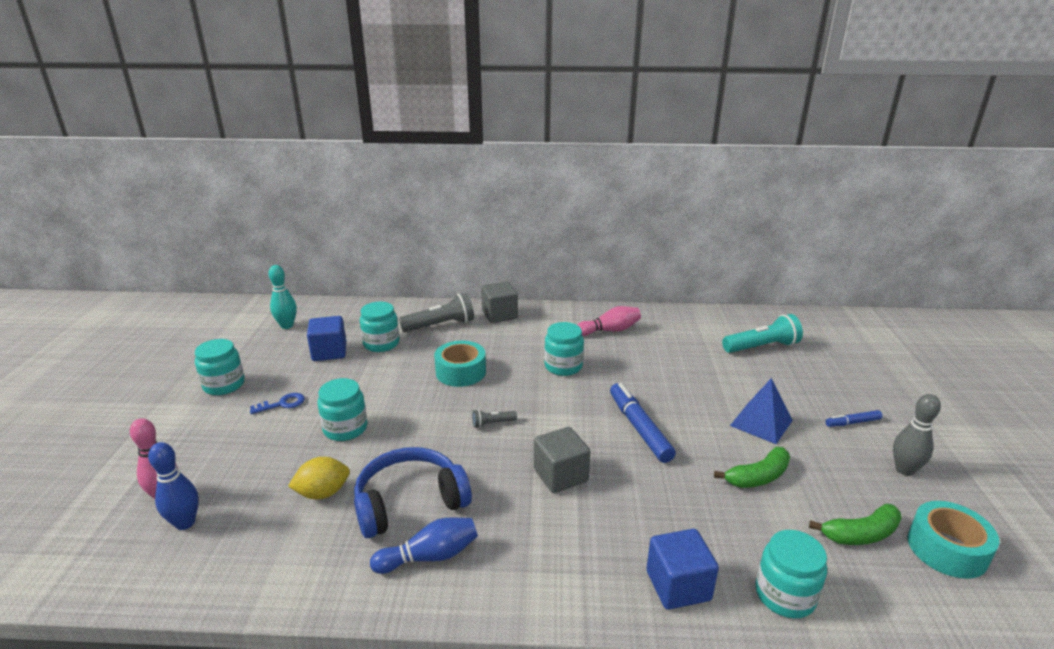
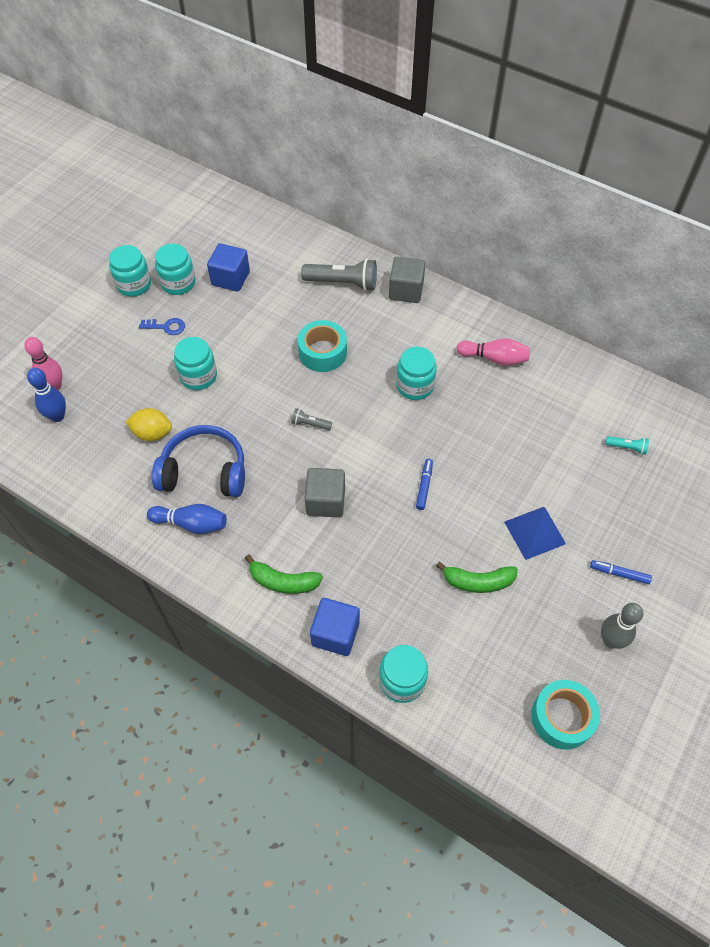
camera: 30 degrees right, 30 degrees up
(287, 325) = (213, 227): turquoise bowling pin -> none
(381, 344) = (278, 286): turquoise jar -> turquoise jar (178, 283)
(639, 428) = (424, 486): blue marker -> blue marker, size x0.53
(761, 347) = (627, 447): turquoise flashlight -> turquoise flashlight, size x0.48
(860, 534) = (507, 670): green banana -> green banana (283, 581)

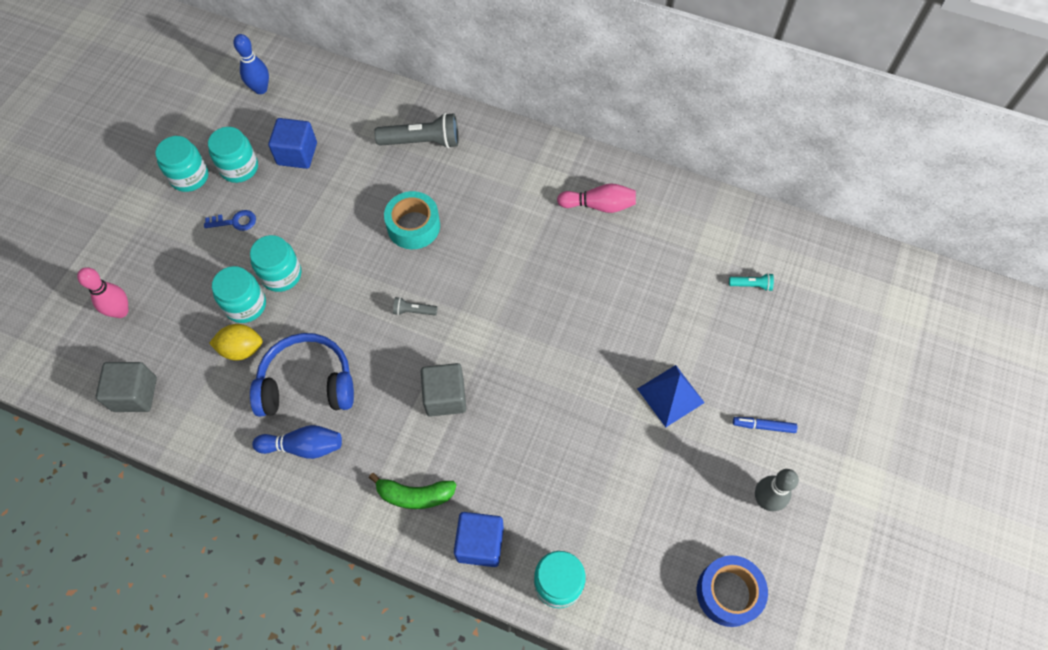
camera: 10 degrees left, 5 degrees up
(57, 416) = (131, 346): blue bowling pin -> blue bowling pin (260, 89)
(406, 291) = (492, 141): grey cube -> grey cube (135, 394)
(415, 386) = (519, 250): turquoise jar -> turquoise jar (245, 305)
(424, 486) = (547, 362): blue marker -> none
(478, 581) = (620, 460): green banana -> none
(562, 717) = (728, 593): turquoise tape -> blue tape

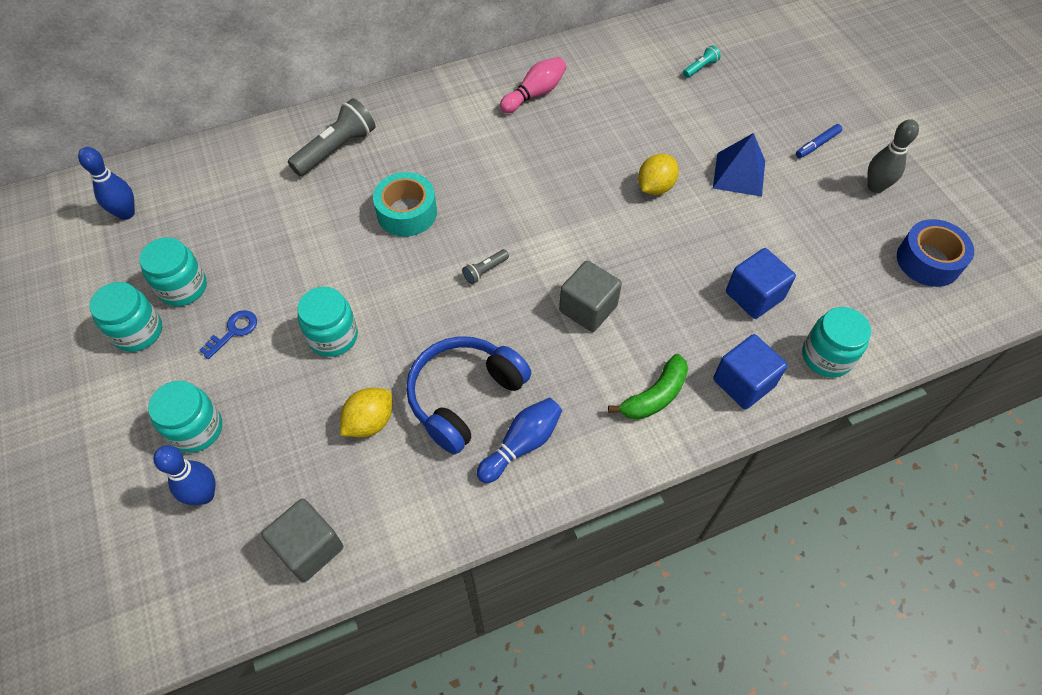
camera: 45 degrees left, 5 degrees down
(121, 311) = (204, 495): pink bowling pin -> blue bowling pin
(245, 305) = (329, 386): turquoise jar -> turquoise jar (196, 429)
(297, 154) = (229, 237): blue cube -> blue cube (754, 296)
(596, 351) = (655, 187): none -> yellow lemon

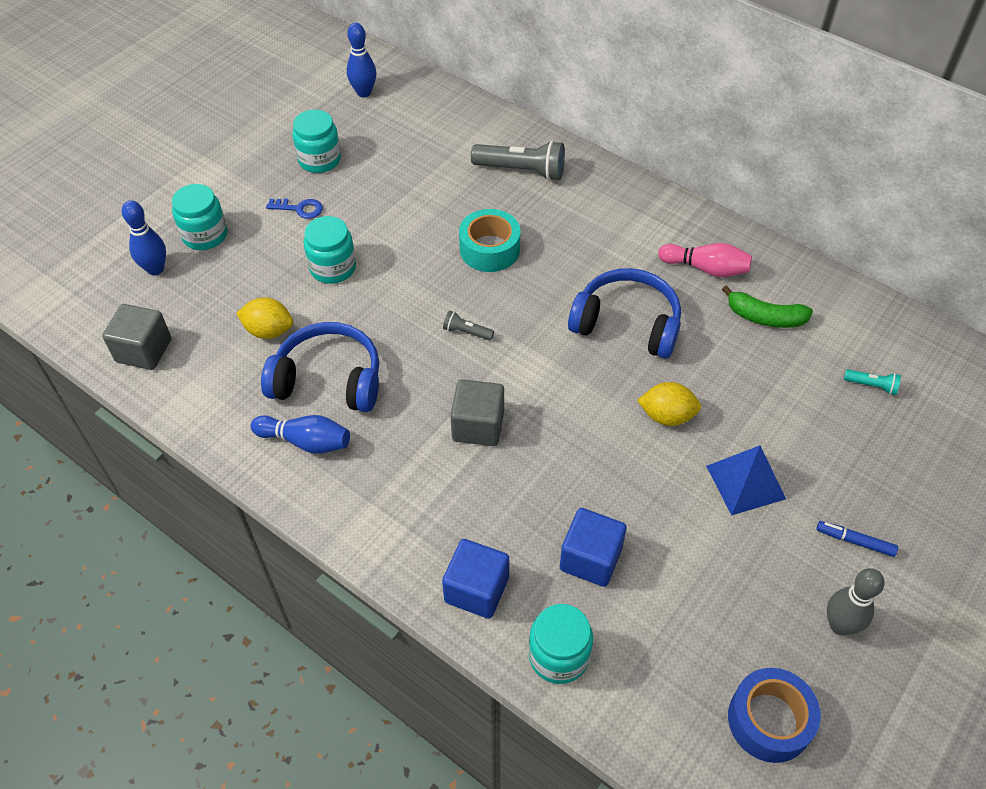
camera: 60 degrees right, 5 degrees down
(138, 331) = (266, 159): turquoise jar -> none
(553, 165) = (627, 323): none -> blue headphones
(654, 396) = (415, 520): green banana -> green banana (765, 317)

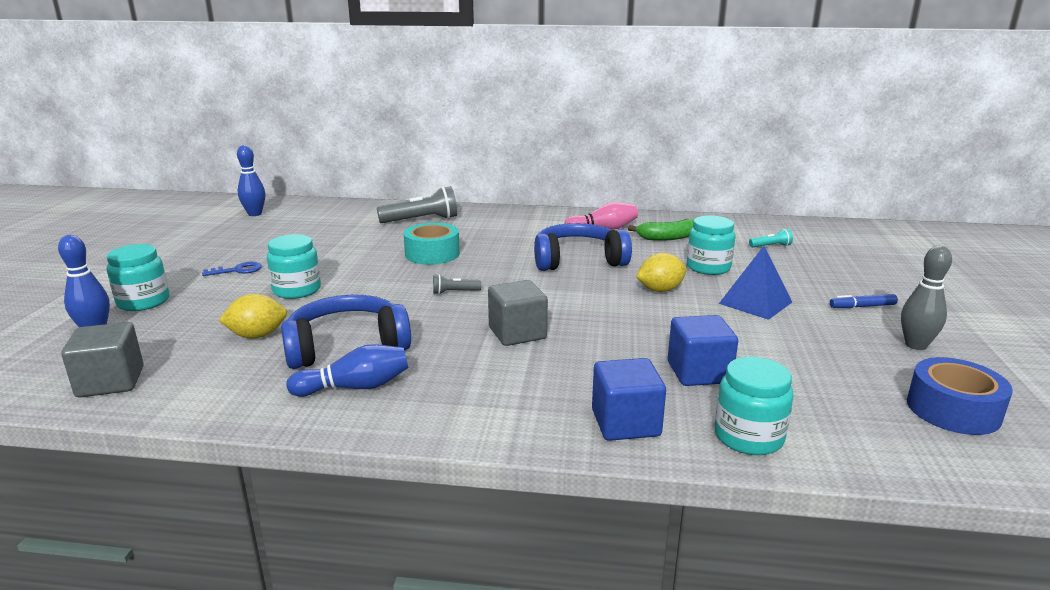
camera: 30 degrees left, 30 degrees down
(319, 160) = (238, 246): turquoise jar -> turquoise jar (708, 267)

